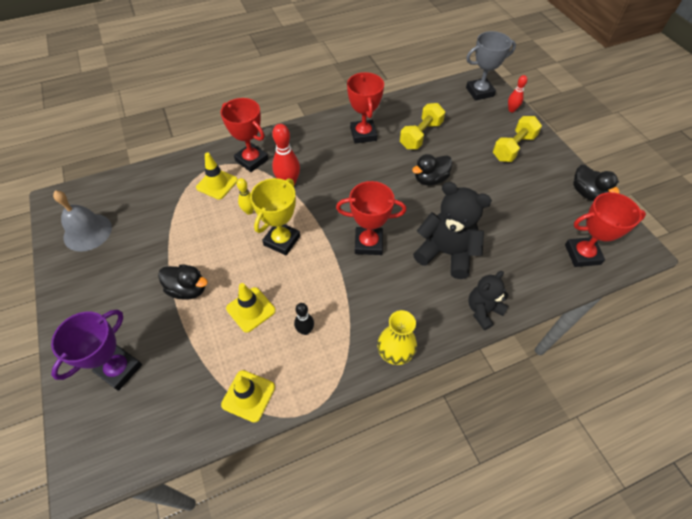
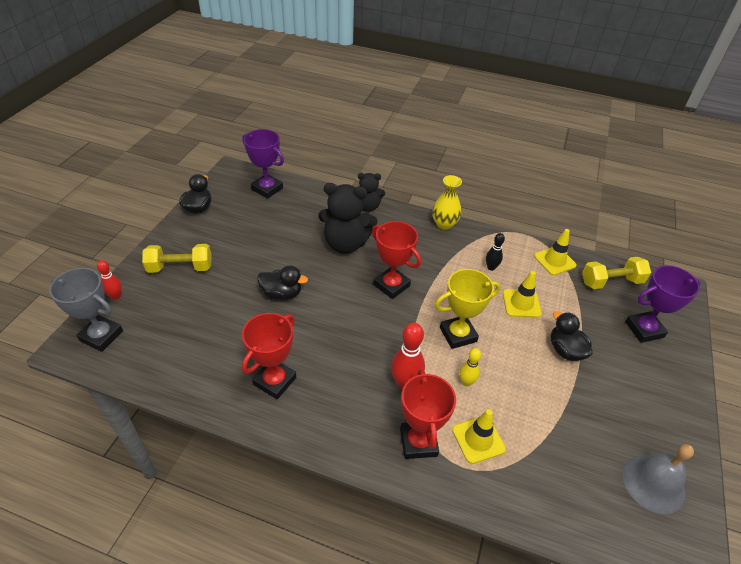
camera: 140 degrees left, 10 degrees down
(421, 135) = (228, 336): yellow dumbbell -> yellow dumbbell (611, 282)
(446, 253) = (346, 243): black teddy bear -> black teddy bear turned 60 degrees counterclockwise
(582, 254) = (267, 189): red trophy -> purple trophy

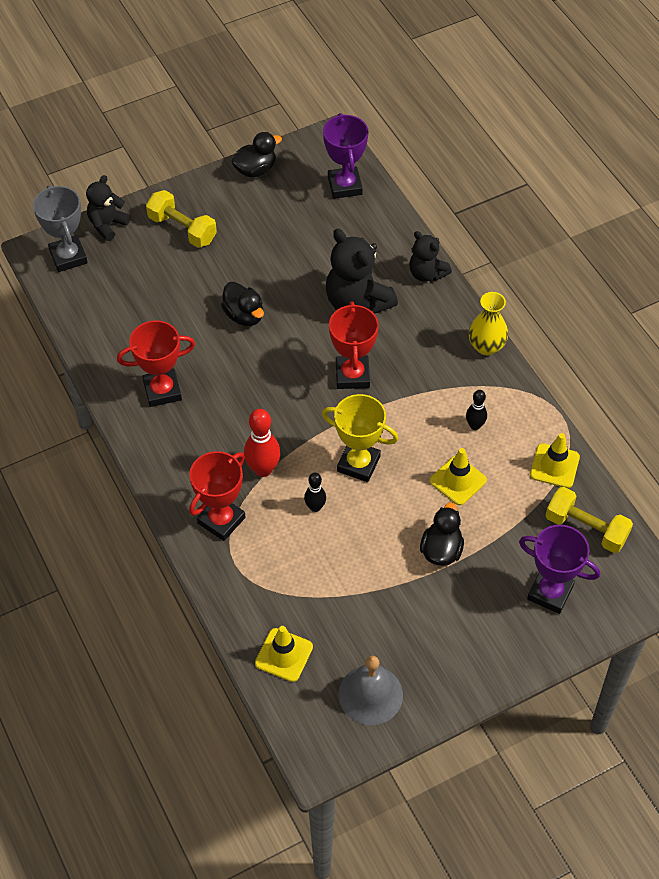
camera: 45 degrees right, 10 degrees up
(116, 296) = (107, 225): red bowling pin -> black teddy bear
(466, 382) = (315, 507): yellow bowling pin -> black bowling pin
(478, 439) = (270, 555): yellow traffic cone -> yellow traffic cone (284, 655)

